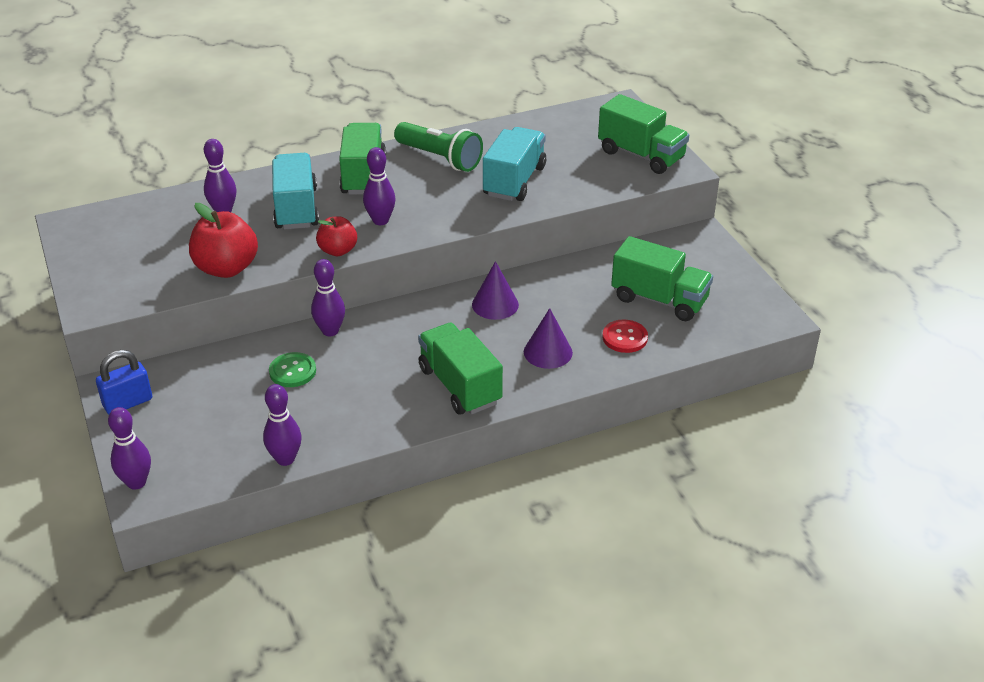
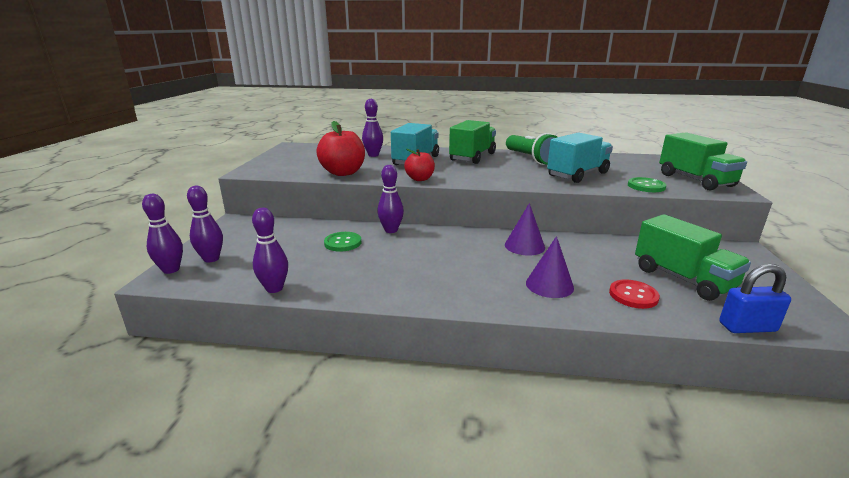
camera: 30 degrees right, 15 degrees down
(128, 403) = (230, 230): blue padlock -> blue padlock (747, 327)
(380, 220) = (463, 173): purple bowling pin -> purple bowling pin (211, 259)
(460, 386) = (453, 285): green truck -> none
(596, 185) = (646, 186): none -> green button

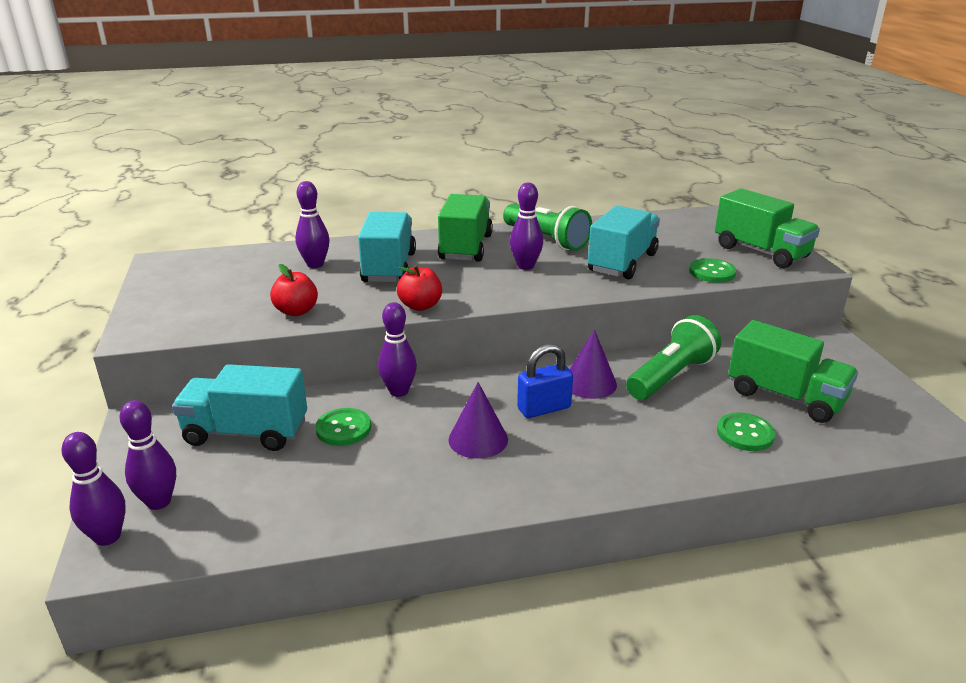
camera: 20 degrees left, 5 degrees up
(274, 288) = (299, 530): purple bowling pin -> purple bowling pin (525, 266)
(286, 235) = (246, 432): none -> turquoise truck
(343, 173) = (296, 311): red apple -> red apple, size x0.62
(549, 285) = (649, 440): purple cone -> purple cone (478, 439)
(591, 251) = (671, 376): none -> green flashlight
(633, 295) = (745, 433): red button -> green button
(747, 327) = (869, 450): blue padlock -> blue padlock (544, 408)

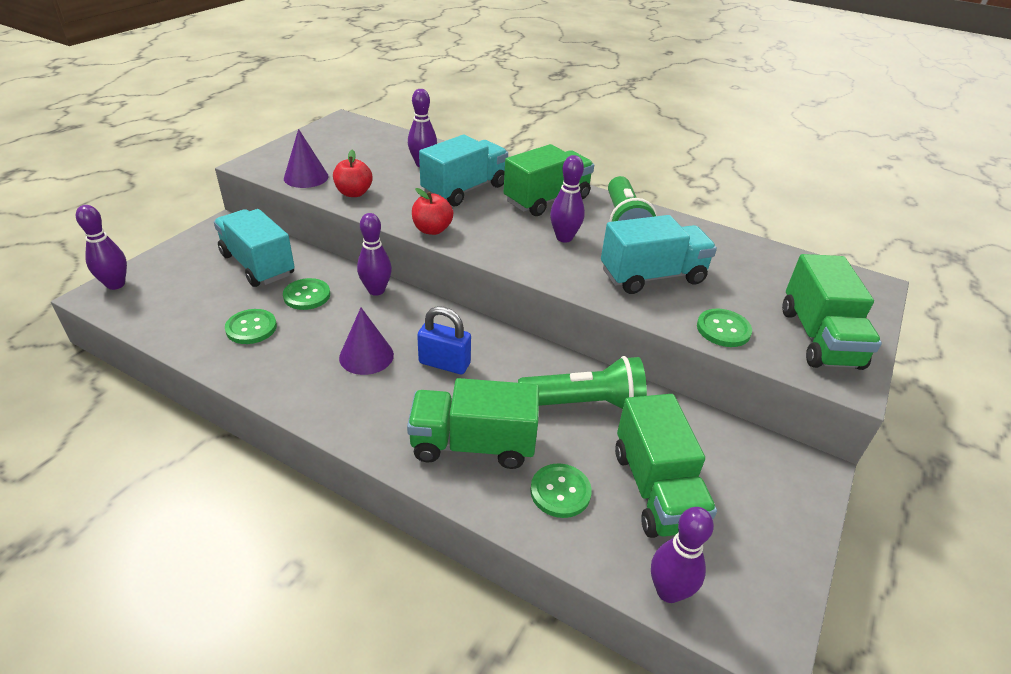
camera: 40 degrees right, 10 degrees up
(159, 502) = (161, 280): purple bowling pin -> purple bowling pin (668, 591)
(339, 481) = (251, 328): none -> green button
(589, 383) = (510, 366): purple cone -> purple cone (306, 177)
(652, 444) = (473, 444): none -> green truck

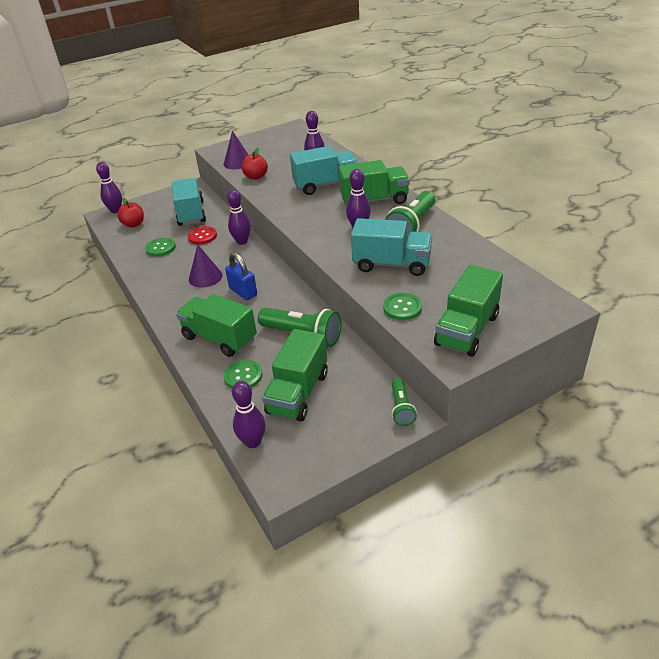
camera: 35 degrees right, 0 degrees up
(307, 295) = (202, 236): green button -> red button
(432, 230) = (280, 207): red apple -> red apple (134, 224)
(793, 463) = (401, 408): none -> green flashlight

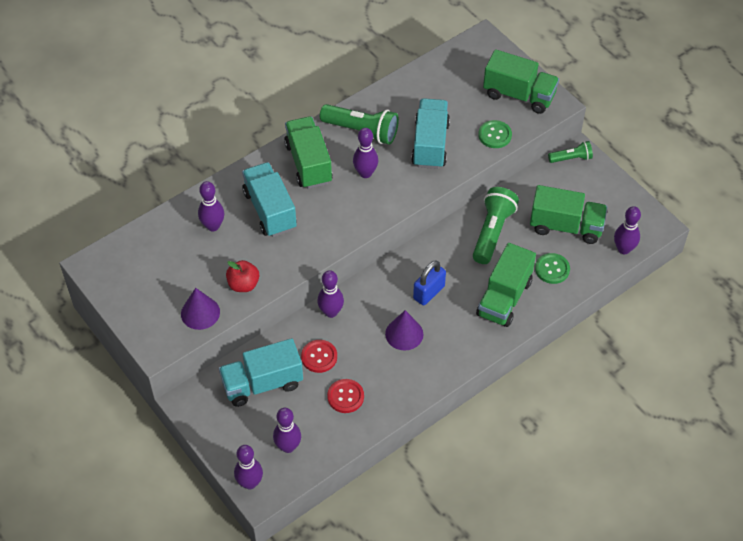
camera: 100 degrees left, 15 degrees up
(134, 224) = (288, 446): red apple -> purple bowling pin
(160, 248) = (345, 396): green button -> red button

